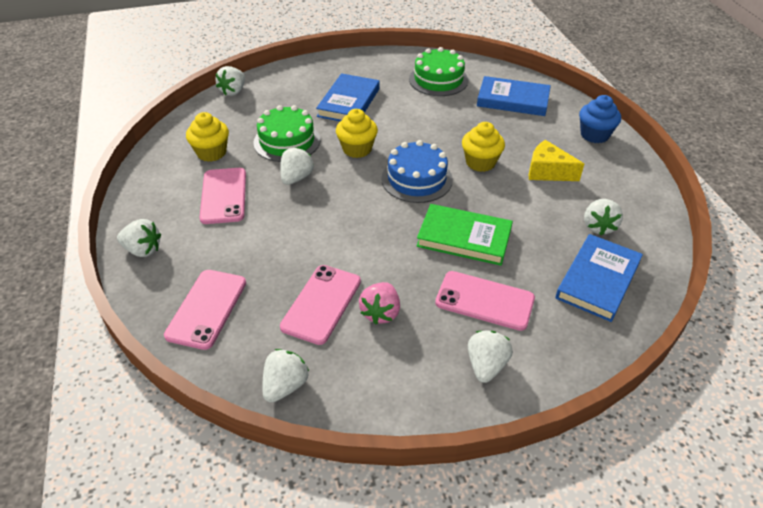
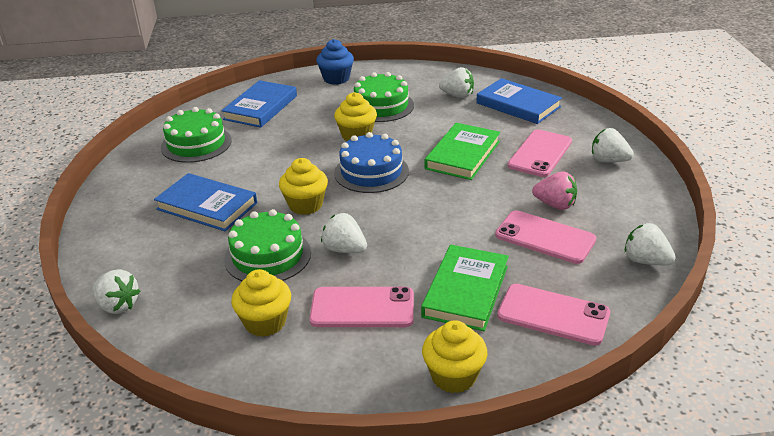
camera: 80 degrees left, 10 degrees down
(143, 250) = (453, 376): white strawberry -> yellow cupcake
(241, 251) = (465, 291): none -> green book
(547, 172) = (381, 106): yellow cheese -> green cake

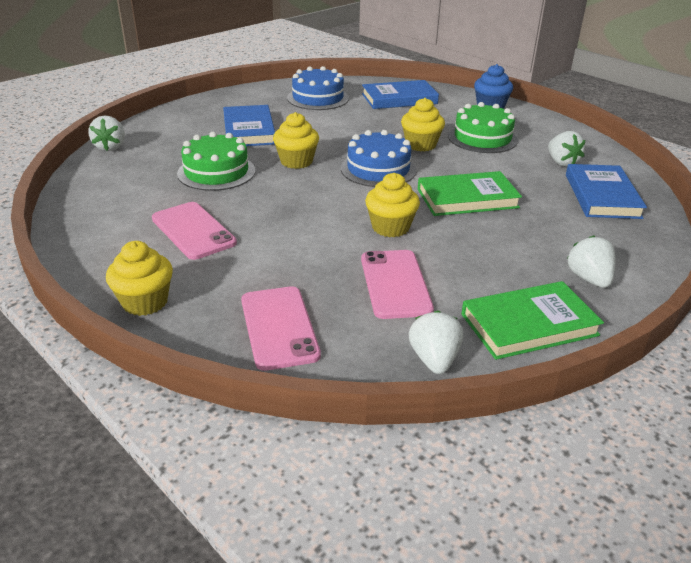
camera: 50 degrees right, 0 degrees up
(196, 144) = (318, 98): green cake -> blue cake
(265, 322) = (139, 200): yellow cupcake -> yellow cupcake (390, 227)
(344, 249) = (259, 197): white strawberry -> none
(465, 291) = (264, 269): green book -> green book (528, 324)
(540, 153) = (534, 235): pink phone -> none
(555, 205) = (458, 272): pink strawberry -> none

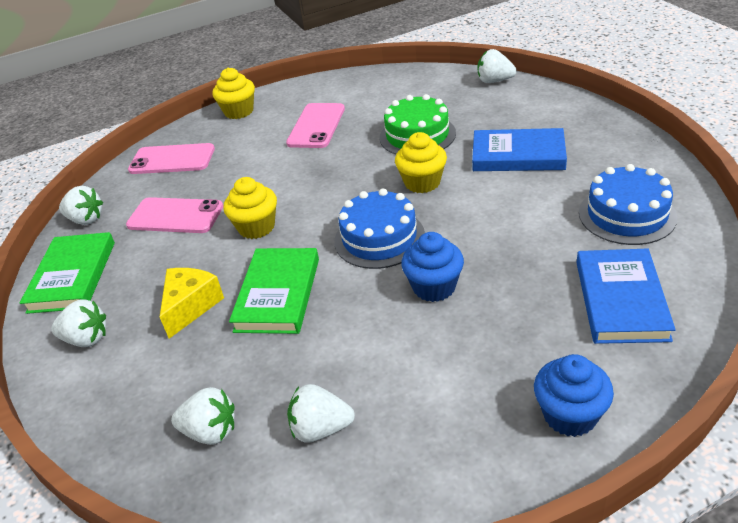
camera: 115 degrees right, 5 degrees up
(193, 231) = (316, 126): pink phone -> pink phone turned 60 degrees counterclockwise
(420, 145) = (434, 287): yellow cupcake -> blue cupcake
(482, 138) = (437, 360): green cake -> none
(509, 235) = (190, 306): none -> yellow cheese
(601, 196) = (210, 431): blue book -> white strawberry

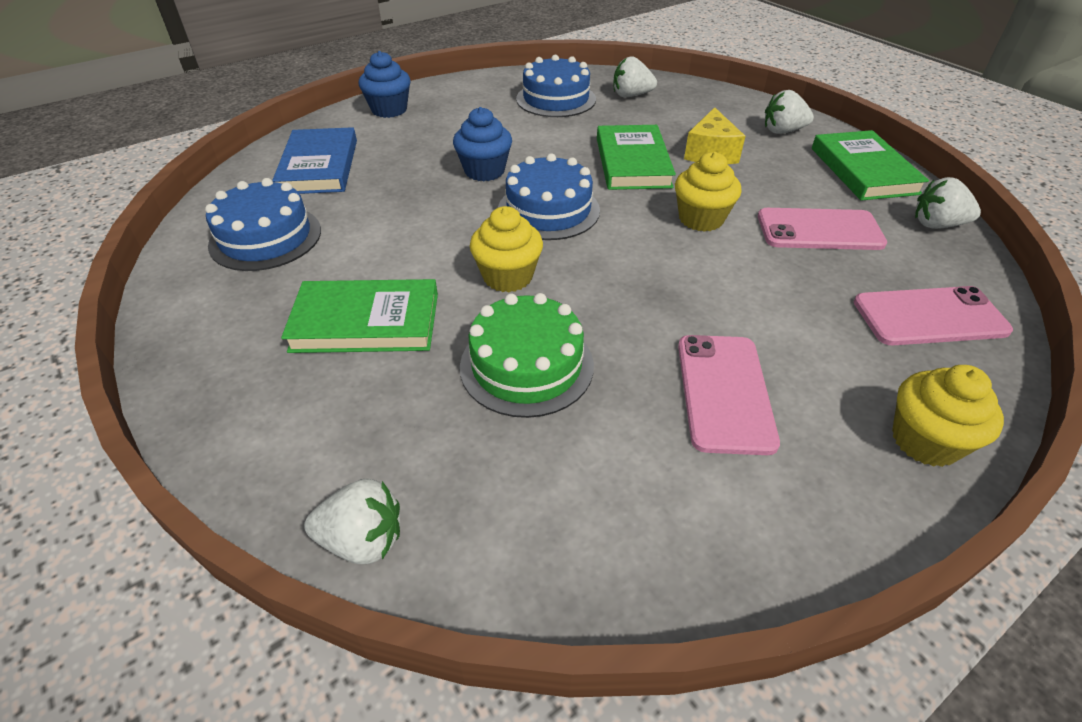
camera: 165 degrees right, 5 degrees up
(321, 429) = (556, 99): white strawberry -> blue cake
(518, 155) = (366, 322): blue book -> green book

